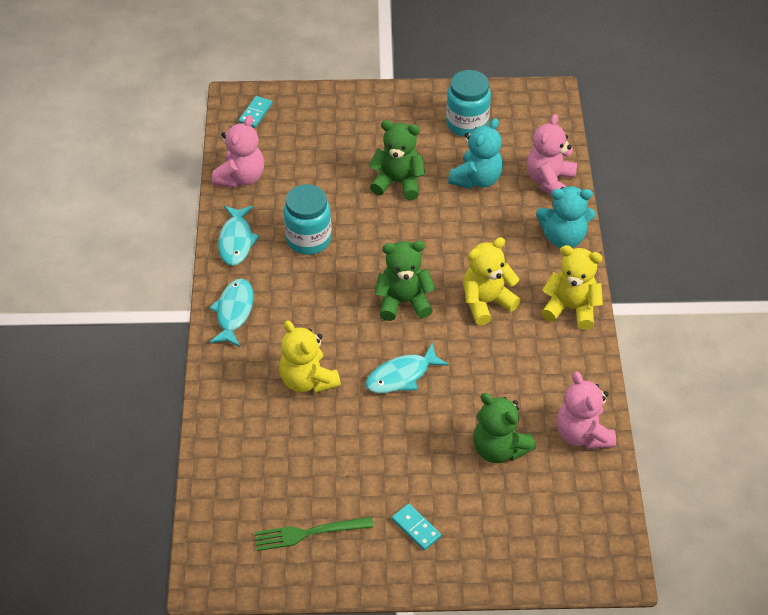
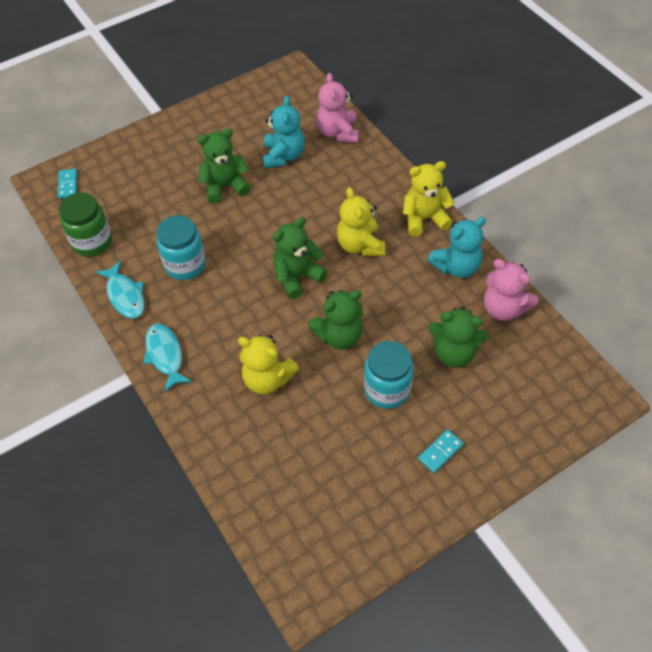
camera: 30 degrees left, 5 degrees up
(241, 177) = (92, 242): pink teddy bear -> green jar
(308, 533) = (361, 506): green fork -> none
(401, 376) = (339, 336): turquoise fish -> green teddy bear
(416, 528) = (440, 452): turquoise domino -> turquoise domino turned 60 degrees counterclockwise
(467, 124) = (245, 118): turquoise jar -> turquoise jar (387, 390)
(486, 302) = (360, 245): yellow teddy bear -> yellow teddy bear turned 45 degrees counterclockwise
(563, 237) = (379, 169): turquoise teddy bear -> turquoise teddy bear (456, 266)

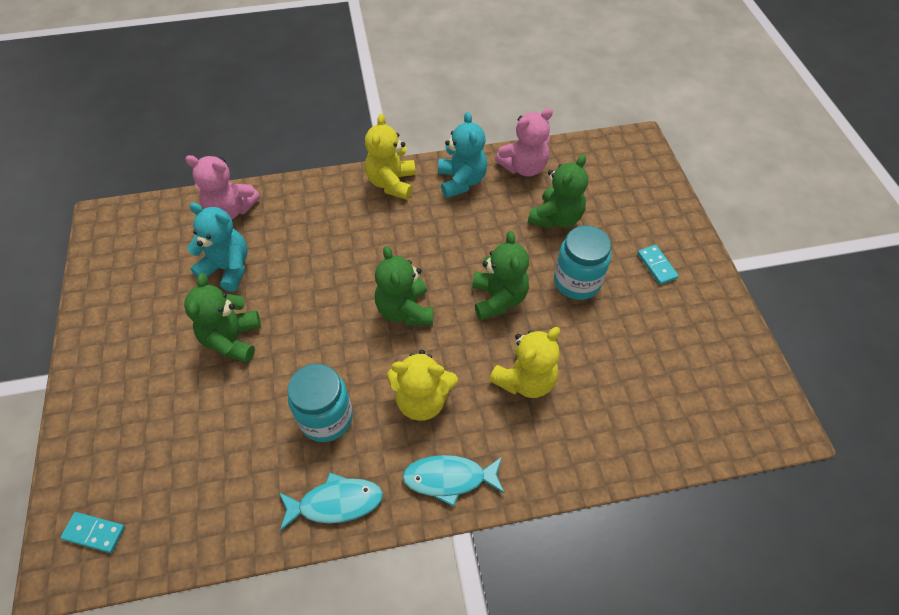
camera: 70 degrees left, 0 degrees up
(92, 242) = (221, 523): green jar -> none
(360, 245) = (394, 243): yellow teddy bear -> yellow teddy bear (422, 400)

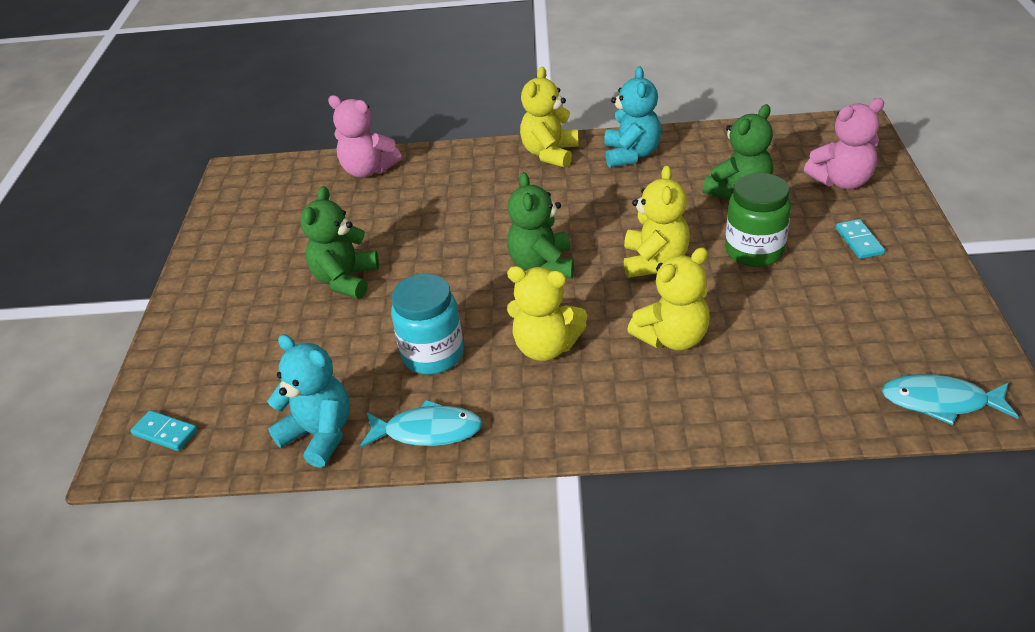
camera: 15 degrees right, 15 degrees down
(228, 268) = (354, 219): turquoise teddy bear -> turquoise teddy bear (319, 434)
(449, 478) = (563, 421): turquoise fish -> turquoise fish (940, 402)
(498, 299) = (654, 261): green teddy bear -> yellow teddy bear
(524, 167) = (708, 145): pink teddy bear -> pink teddy bear (842, 181)
(577, 282) = (754, 251): turquoise jar -> green jar

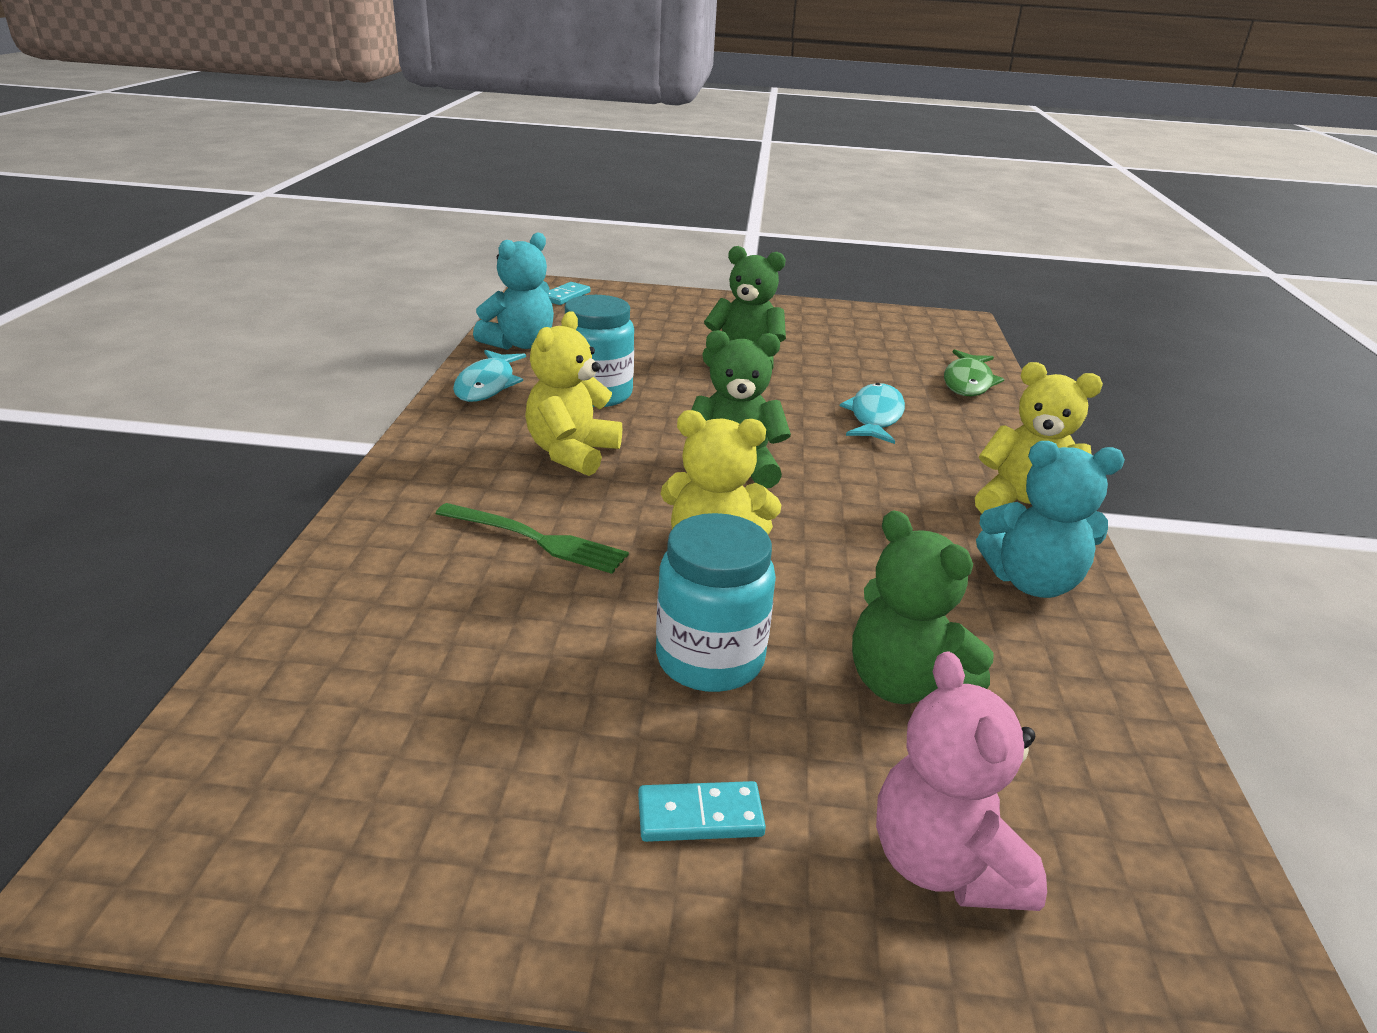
camera: 90 degrees right, 10 degrees down
(368, 170) = (968, 382): pink teddy bear -> green fish
(672, 338) = (536, 539): yellow teddy bear -> green fork
(754, 251) = (710, 659): green jar -> turquoise jar
(940, 402) = (213, 772): turquoise fish -> turquoise fish (875, 416)

